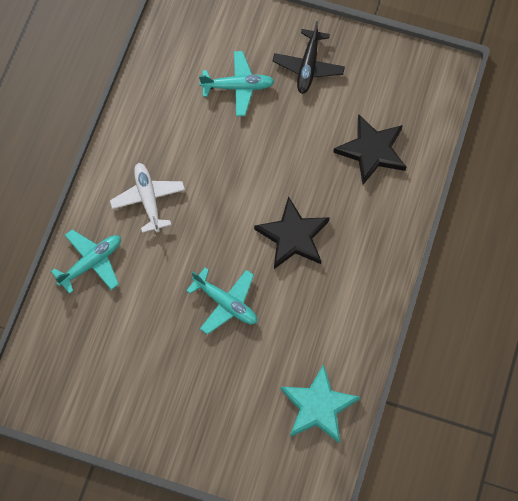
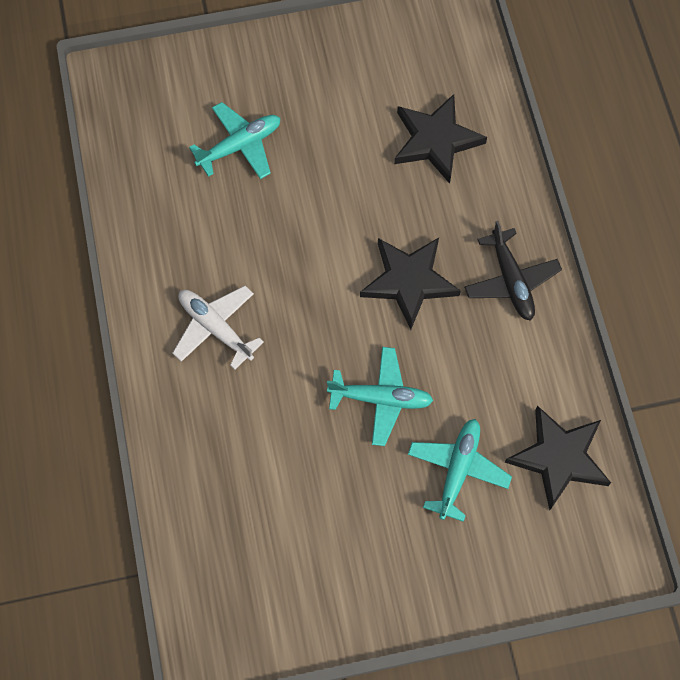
camera: 30 degrees left, 0 degrees up
(91, 263) = (193, 438): turquoise plane -> turquoise plane (458, 469)
(308, 66) = (306, 83): black plane -> black plane (511, 281)
(318, 406) = (559, 458): turquoise star -> black star

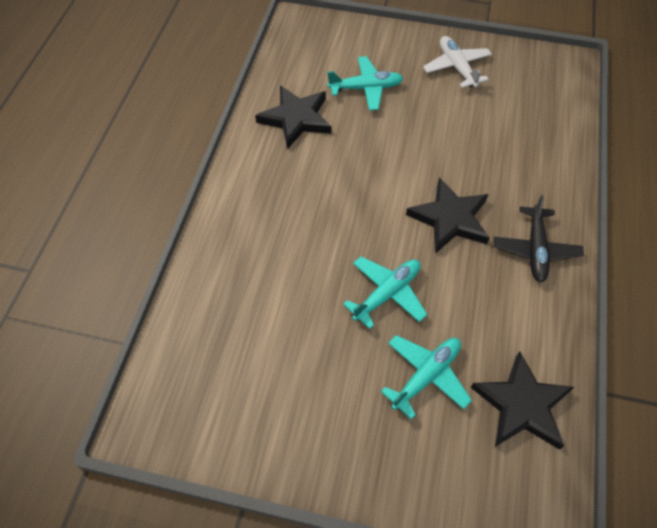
camera: 25 degrees right, 10 degrees down
(215, 328) = (285, 194): white plane -> white plane (456, 67)
(381, 398) = (387, 293): turquoise plane -> turquoise plane turned 75 degrees counterclockwise
(435, 140) = (514, 134): black star -> black star (296, 119)

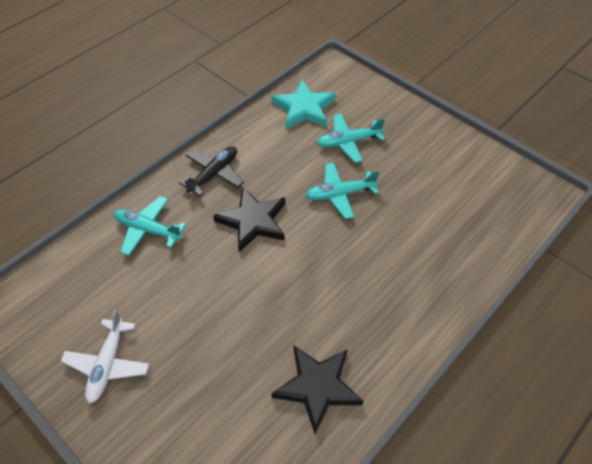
camera: 150 degrees left, 5 degrees down
(366, 88) = (220, 388): turquoise plane -> turquoise plane (147, 230)
(522, 405) = (304, 108): black star -> turquoise star

